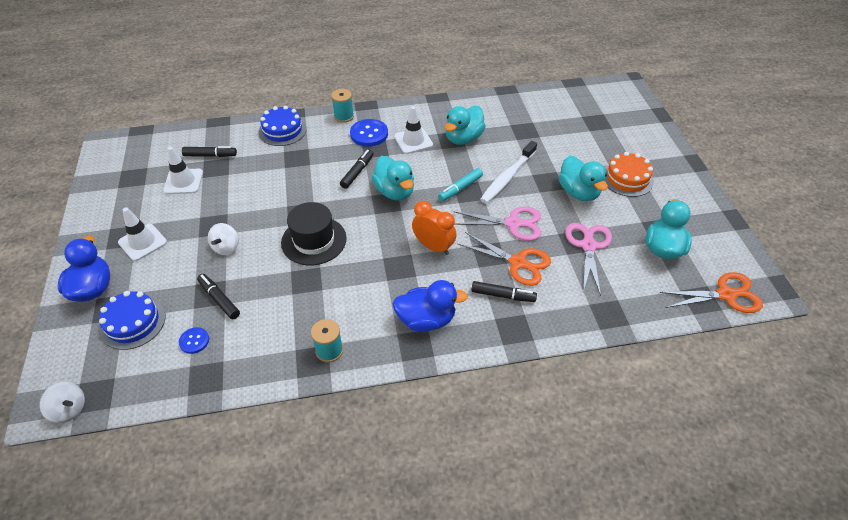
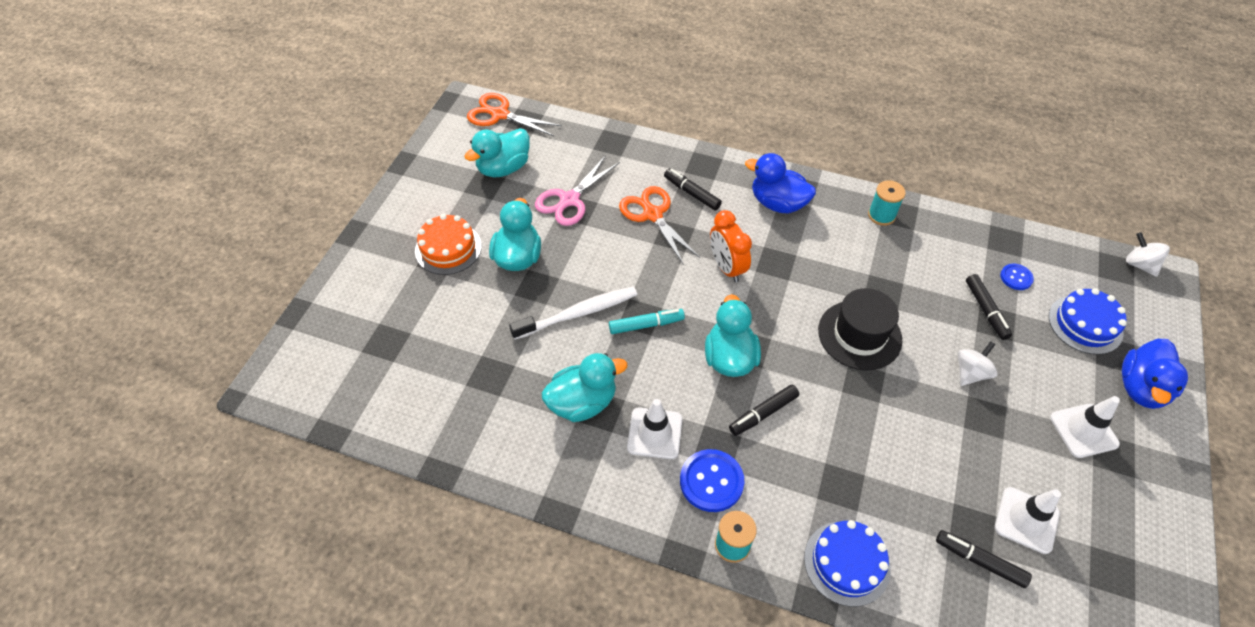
camera: 150 degrees left, 5 degrees up
(513, 223) = (622, 255): pink scissors -> none

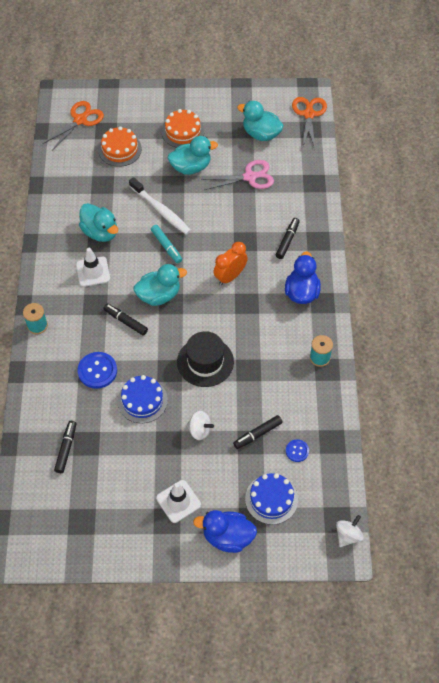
camera: 70 degrees right, 5 degrees up
(435, 333) = (120, 149): none -> orange cake
(569, 200) = (250, 177): pink scissors -> pink scissors turned 150 degrees clockwise
(652, 215) = (257, 224): orange scissors -> orange scissors (80, 120)
(711, 481) = (72, 306): blue button -> blue button (97, 371)
(847, 563) = (44, 382): blue cake -> blue cake (142, 400)
(1026, 520) = (101, 471): white traffic cone -> none

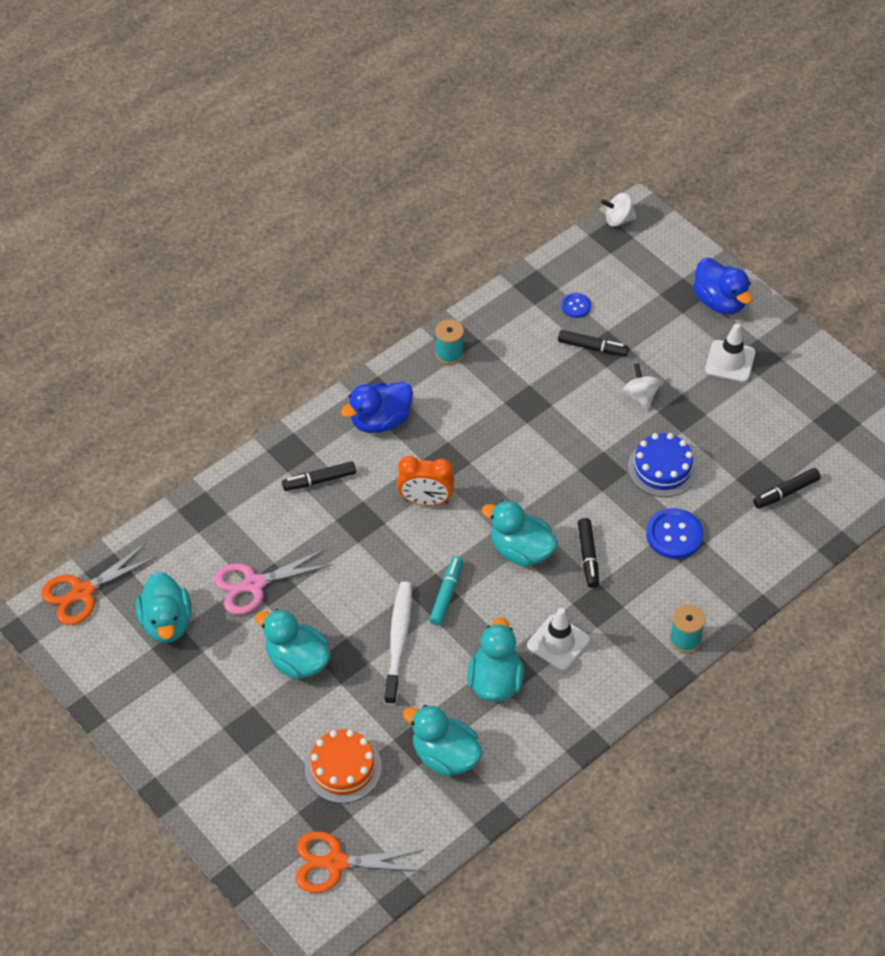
camera: 130 degrees left, 5 degrees down
(85, 188) = (445, 756): none -> turquoise duck
(183, 131) = (243, 716): orange cake -> none
(205, 362) = (559, 446): black hat -> none
(250, 177) = (254, 584): pink scissors -> pink scissors turned 60 degrees counterclockwise
(271, 499) = (646, 294): blue cake -> none

